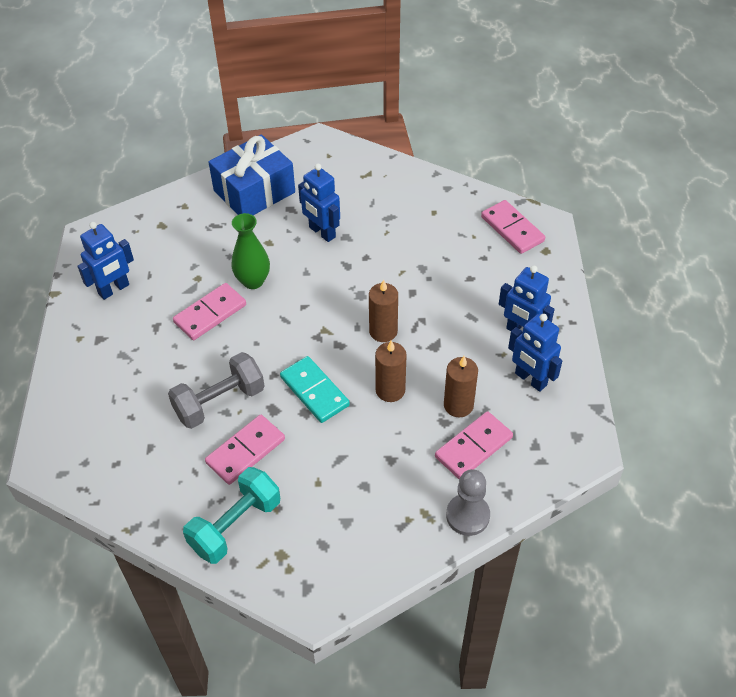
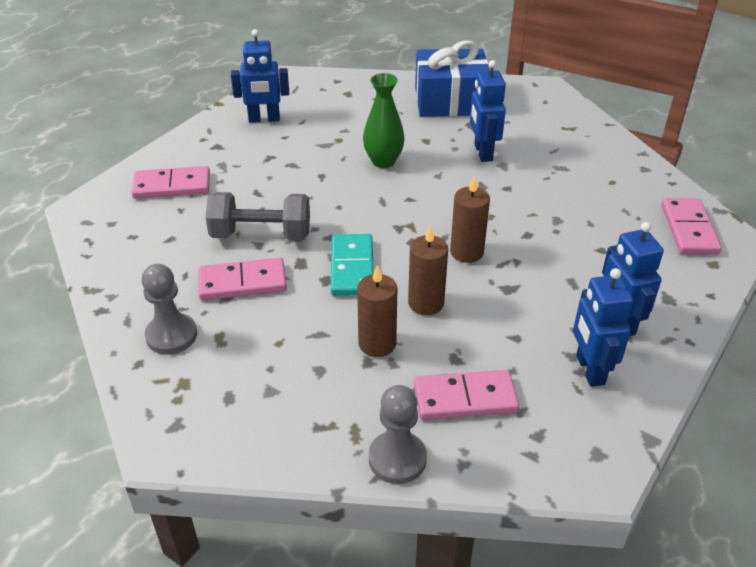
camera: 35 degrees right, 10 degrees down
(210, 314) = (322, 168): pink domino -> pink domino (172, 186)
(235, 525) = (171, 335): turquoise dumbbell -> grey pawn
(458, 405) = (484, 352): brown candle -> brown candle (377, 343)

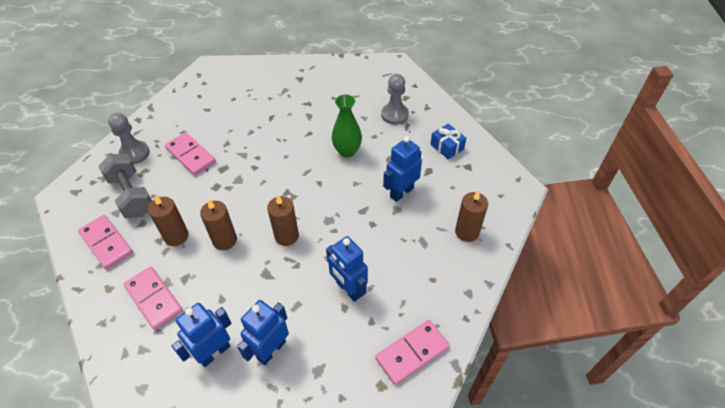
camera: 55 degrees right, 10 degrees up
(172, 186) = (250, 84): pink domino -> pink domino (106, 243)
(261, 234) = (235, 139): grey dumbbell -> grey dumbbell (132, 195)
(264, 119) = (342, 80): blue robot -> blue robot (348, 289)
(352, 268) = (234, 191): turquoise domino -> none
(397, 459) = (92, 291): grey pawn -> grey pawn (394, 115)
(450, 101) = (447, 147): blue gift -> blue gift, size x0.49
(572, 138) = (467, 232): none -> brown candle

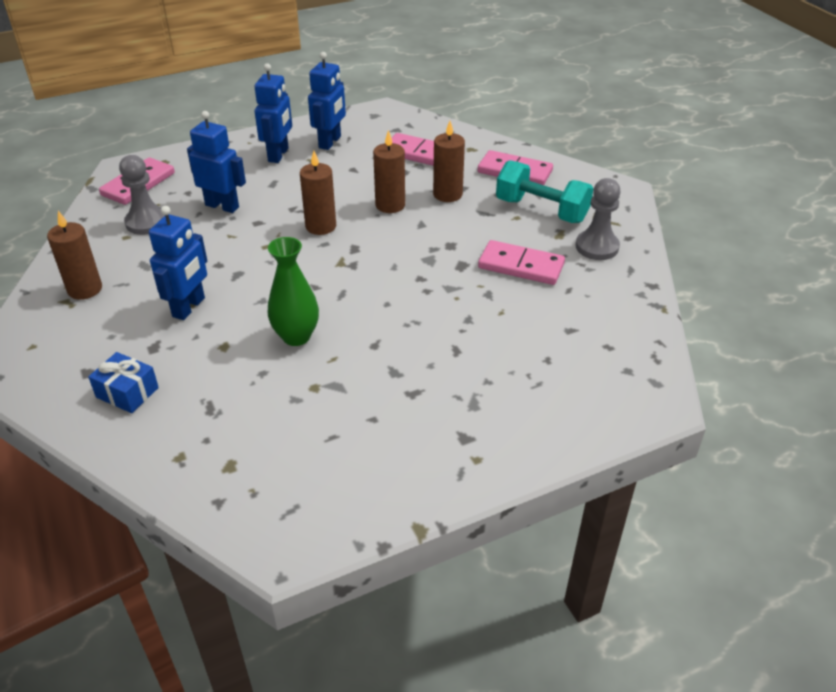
camera: 155 degrees right, 10 degrees down
(132, 195) = (541, 210): grey dumbbell -> turquoise dumbbell
(394, 115) = (239, 421): grey pawn -> grey pawn (146, 222)

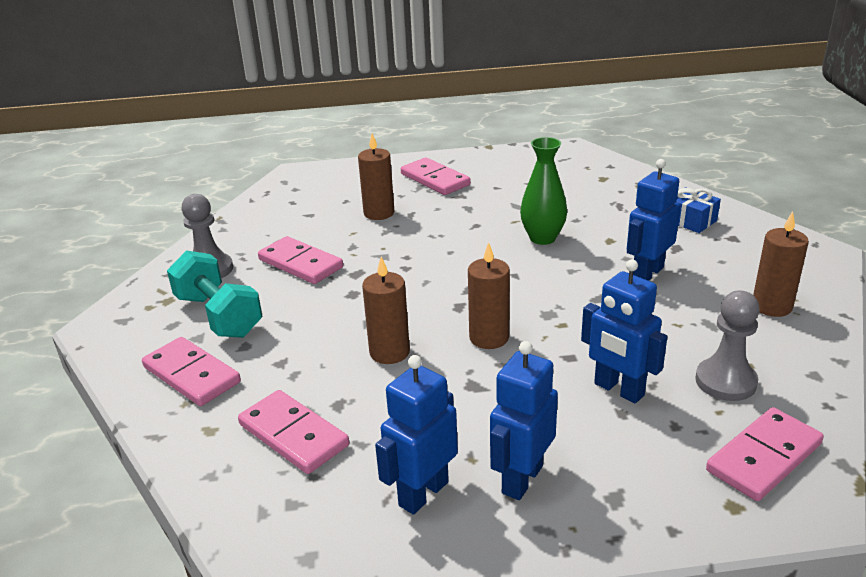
camera: 160 degrees left, 10 degrees down
(447, 194) = (307, 355): brown candle -> brown candle (379, 213)
(461, 420) = (435, 179): none -> pink domino

